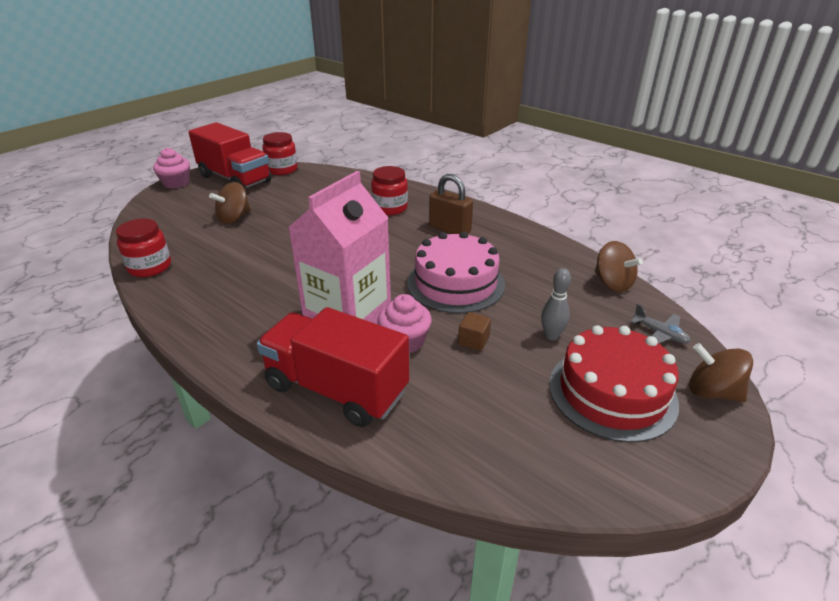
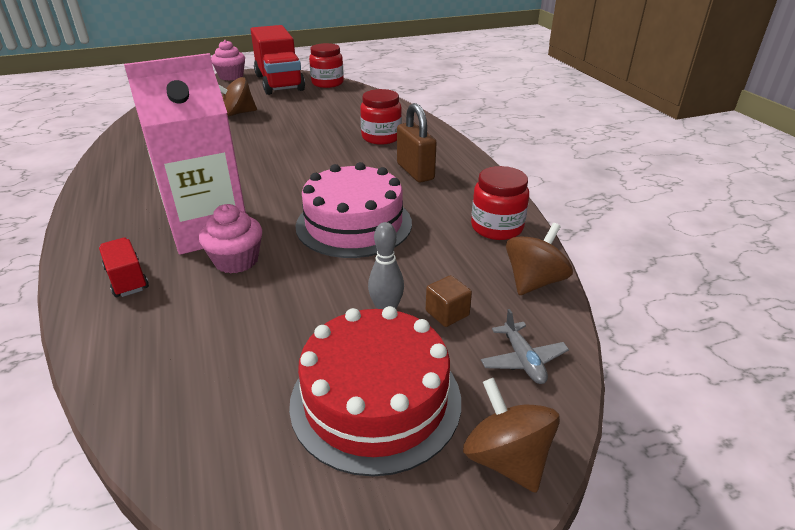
camera: 30 degrees right, 0 degrees up
(150, 267) = (129, 135): red jar -> red jar (497, 227)
(336, 389) = (127, 279): red truck -> red truck, size x0.46
(473, 341) = (299, 284): brown cube -> brown cube (447, 313)
(612, 283) = (534, 281): brown spinning top -> brown spinning top turned 135 degrees counterclockwise

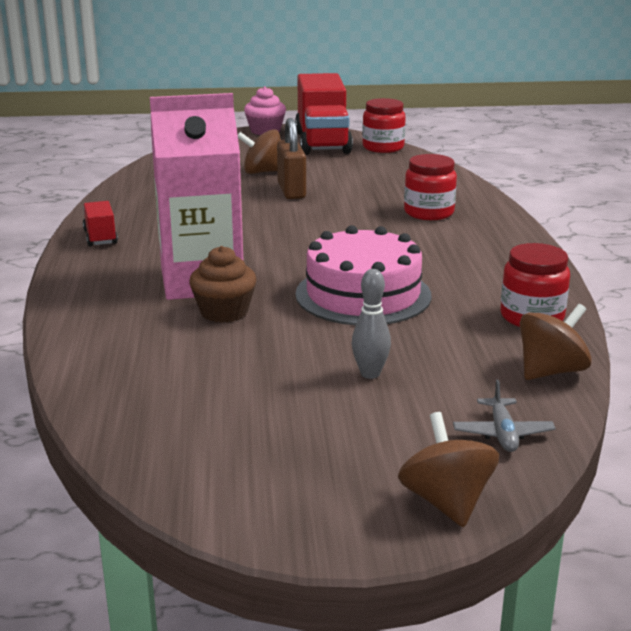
camera: 15 degrees right, 10 degrees down
(127, 279) = (111, 314): red truck -> red truck (100, 237)
(236, 260) = (224, 312): pink cupcake -> brown cupcake
(375, 399) = (332, 440): red cake -> none
(415, 172) = (456, 252): brown padlock -> brown padlock (291, 191)
(447, 313) = (436, 385): brown cube -> none

